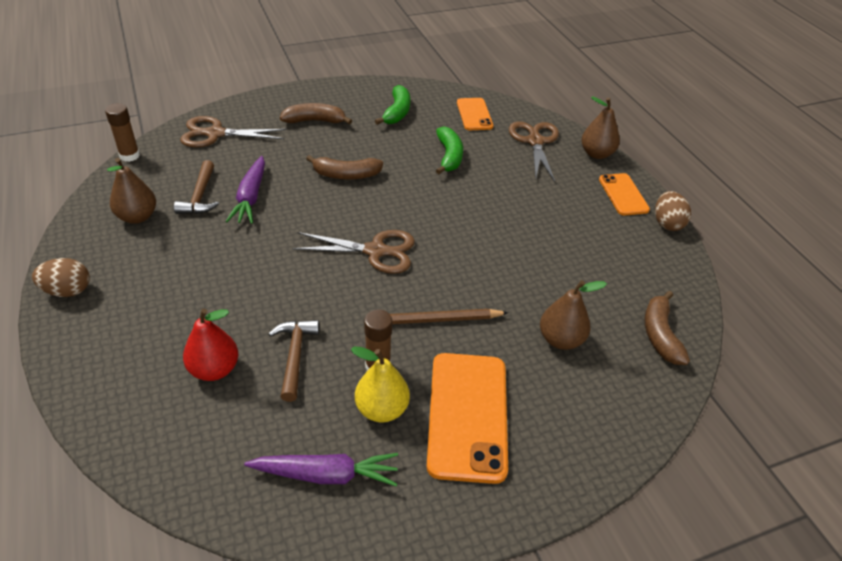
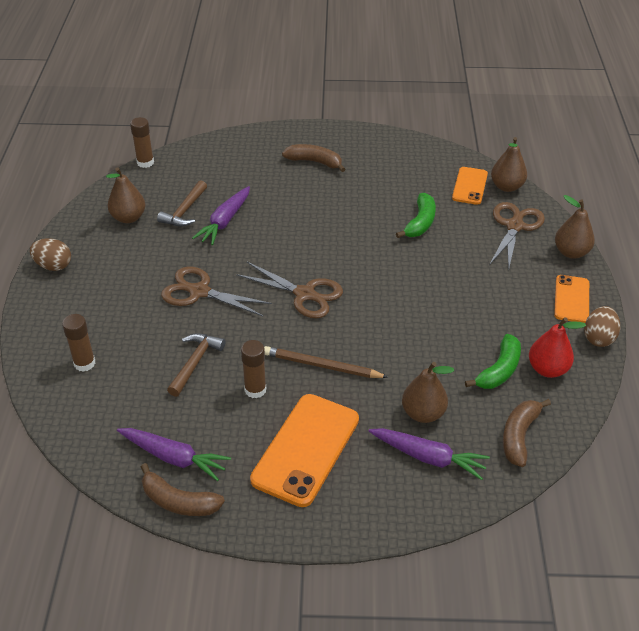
camera: 25 degrees right, 0 degrees up
(160, 395) = (84, 363): none -> brown glue stick
(214, 369) = (131, 355): red pear -> red pear (547, 369)
(215, 134) = (223, 157): brown scissors -> brown scissors (199, 292)
(346, 175) = (316, 219): brown banana -> brown banana (178, 501)
(381, 409) = (240, 423): yellow pear -> none
(397, 112) = (395, 168): green banana -> green banana (499, 370)
(507, 109) = (506, 187): none -> brown pear
(593, 383) = (428, 457): none -> purple carrot

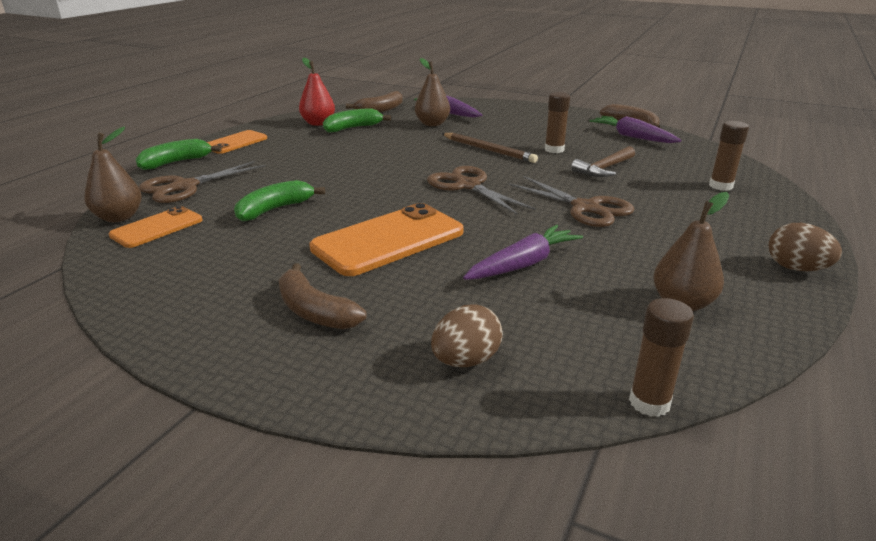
camera: 155 degrees left, 15 degrees down
(184, 211) = (582, 291): brown hammer -> none
(306, 449) = (530, 126): orange phone -> orange phone (388, 240)
(571, 252) = (176, 162): brown pear -> green banana
(598, 338) = (256, 127): brown egg -> brown egg (466, 360)

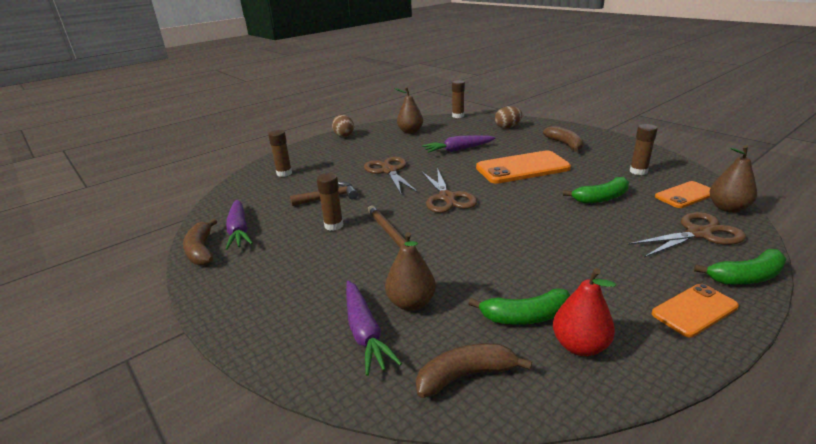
camera: 155 degrees left, 0 degrees up
(197, 259) = (638, 171): none -> brown glue stick

